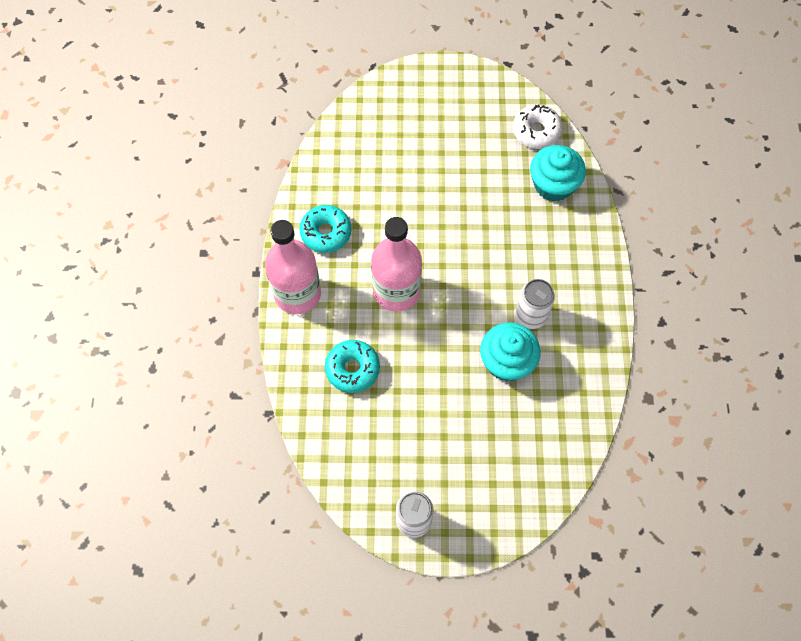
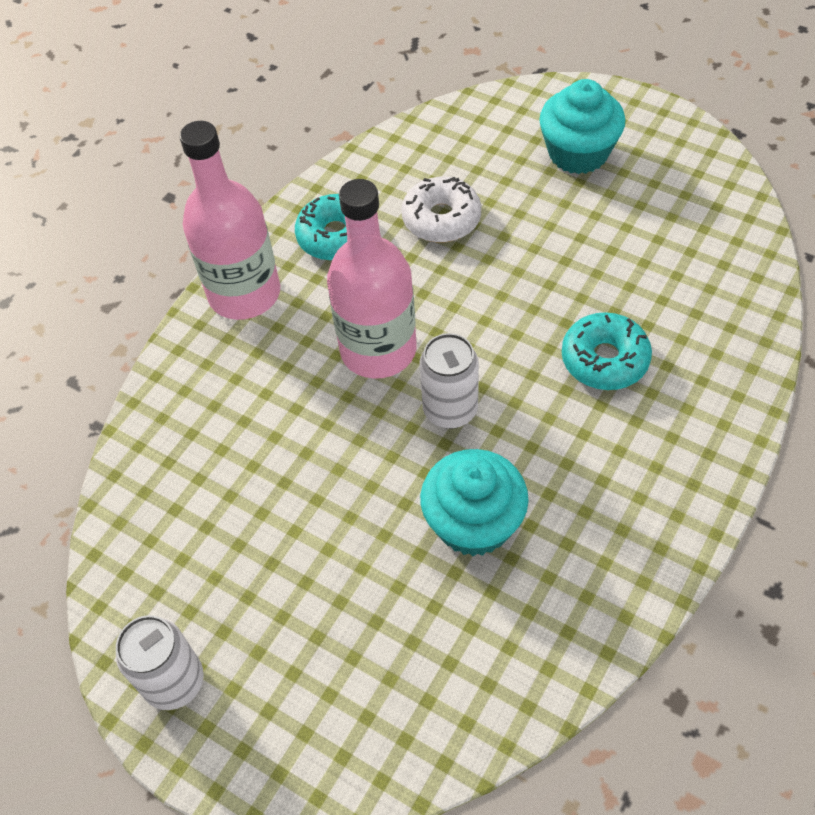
camera: 35 degrees right, 10 degrees down
(352, 369) = (245, 422): turquoise donut -> turquoise donut (604, 359)
(530, 316) = (555, 475): white can -> white can (450, 410)
(536, 131) = (726, 230): white donut -> white donut (441, 219)
(553, 185) = (709, 310): turquoise cupcake -> turquoise cupcake (578, 153)

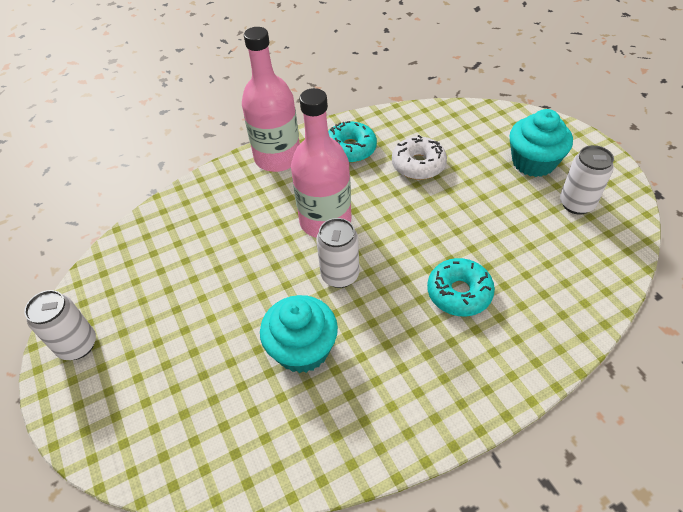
camera: 30 degrees right, 5 degrees down
(660, 185) = (576, 204): none -> white can

